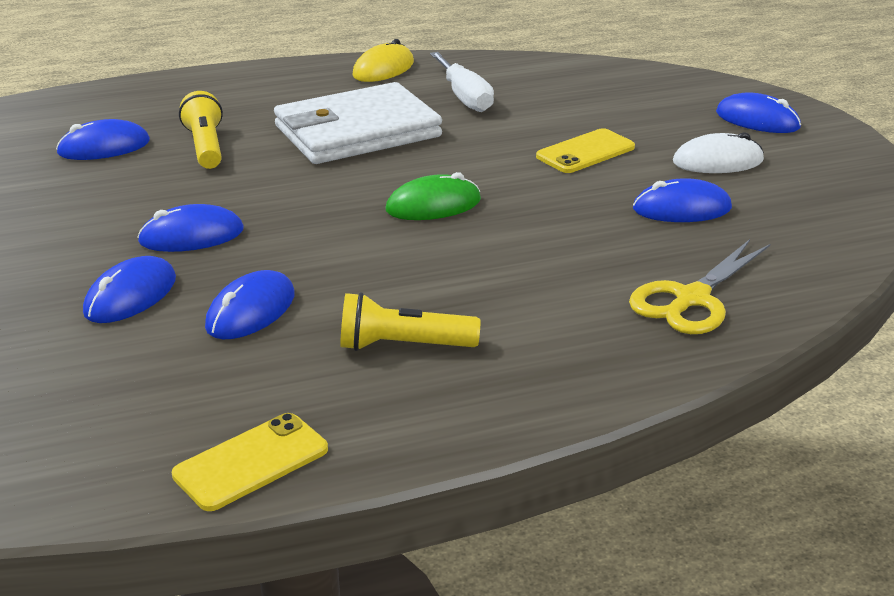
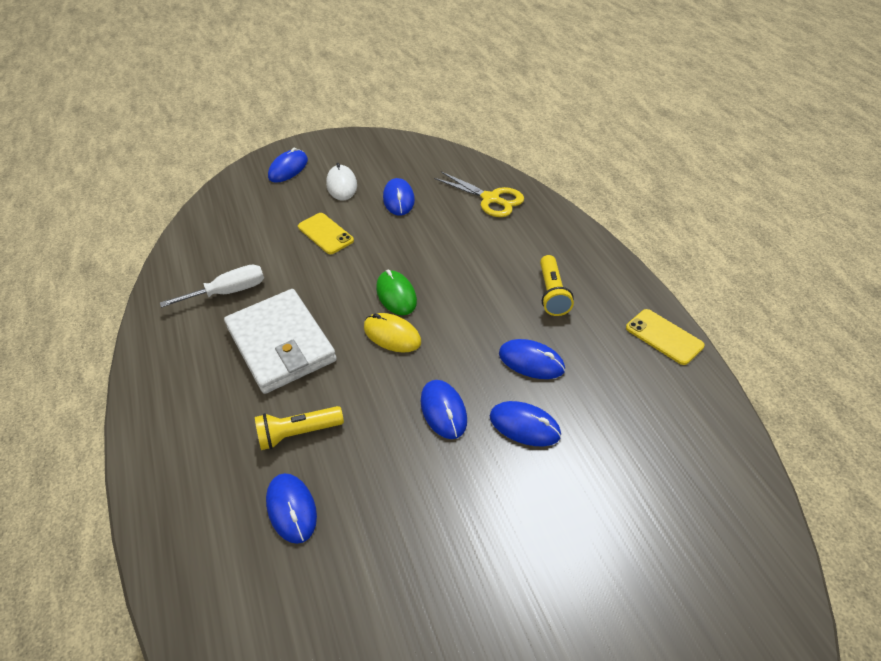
camera: 90 degrees left, 15 degrees up
(383, 69) = (159, 343): yellow mouse -> yellow mouse (392, 335)

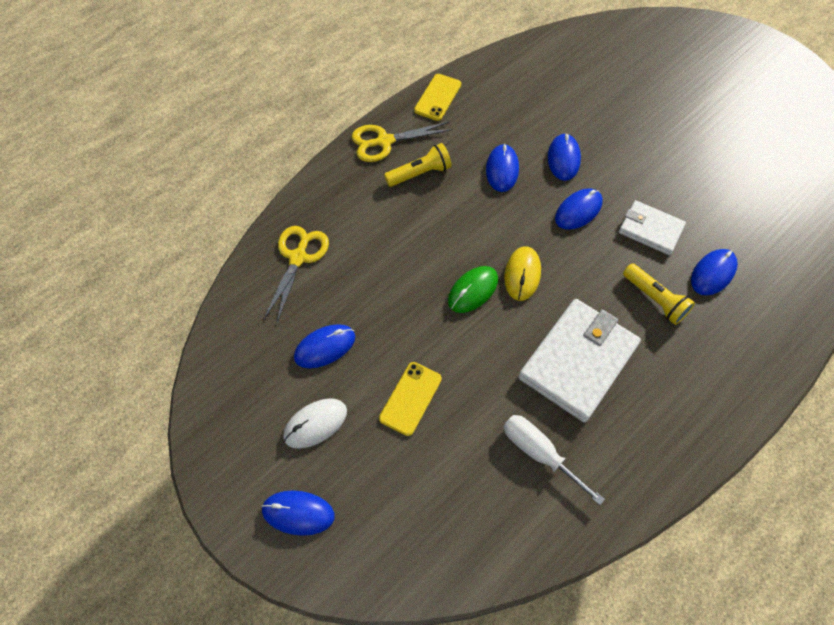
camera: 115 degrees left, 15 degrees up
(382, 471) = (650, 229): none -> white wallet
(607, 277) = (384, 141): none -> yellow scissors

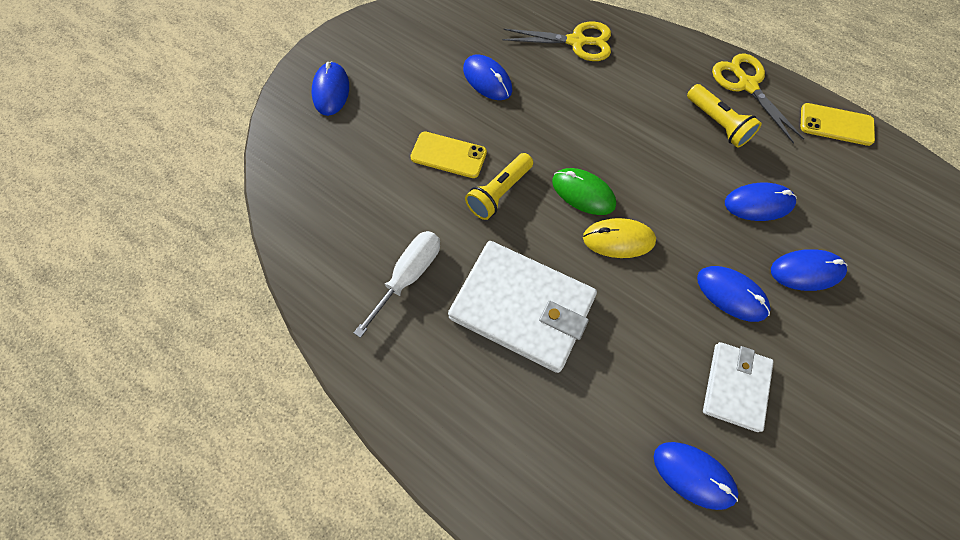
camera: 80 degrees right, 5 degrees up
(315, 424) = (411, 87): white mouse -> none
(655, 299) = (628, 395): yellow flashlight -> yellow flashlight (499, 193)

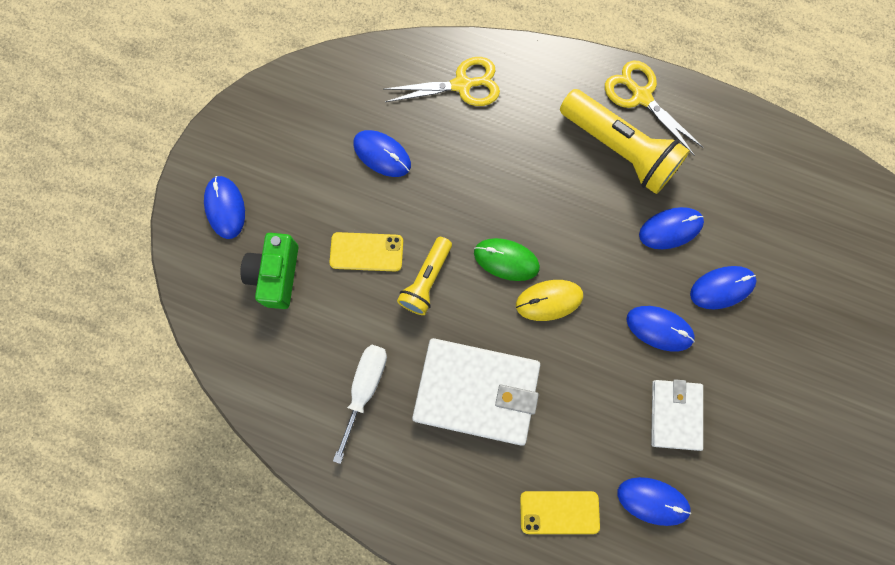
camera: 15 degrees left, 10 degrees up
(357, 155) = (276, 275): none -> green camera
(717, 123) = (619, 149): yellow flashlight -> yellow flashlight, size x1.70
(836, 125) = (732, 122): yellow phone -> yellow phone (559, 512)

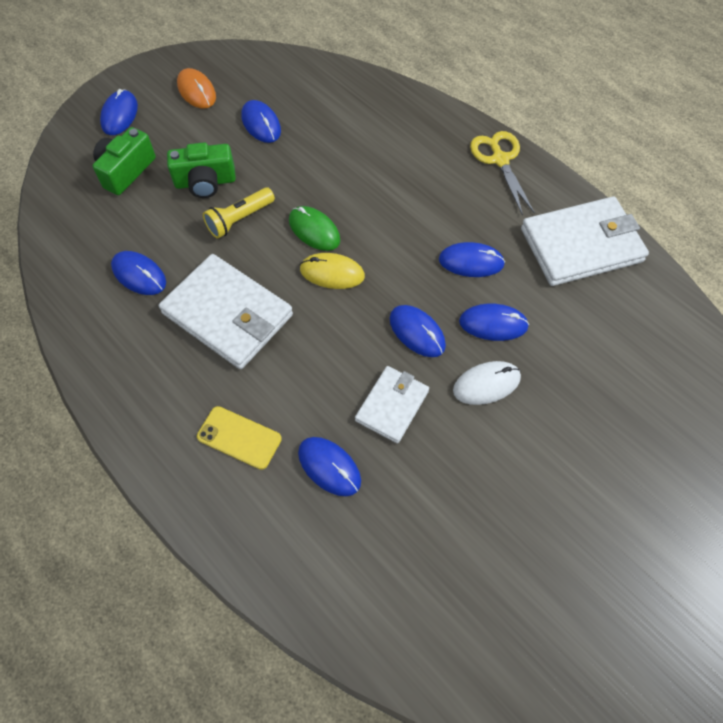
camera: 25 degrees right, 15 degrees down
(289, 141) = (196, 91): none -> orange mouse
(365, 389) = (139, 275): white screwdriver -> blue mouse
(366, 252) = (205, 182): yellow phone -> green camera
(462, 85) = (354, 101): yellow scissors -> none
(619, 149) = (459, 189): yellow flashlight -> none
(745, 353) = (486, 384): none -> white mouse
(760, 164) = (581, 245): none -> white wallet

